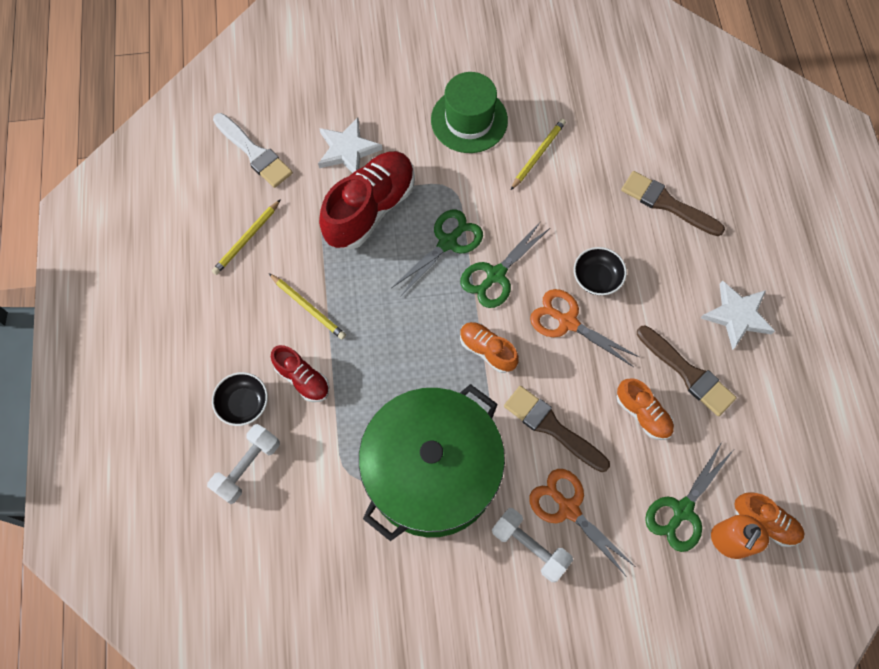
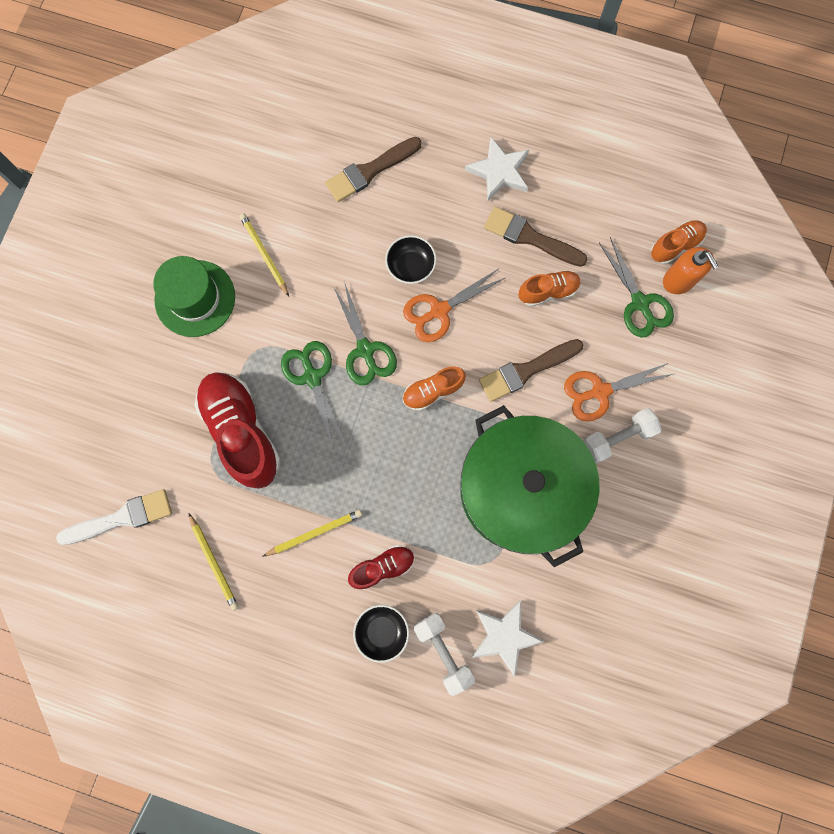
camera: 65 degrees left, 10 degrees up
(347, 150) = (167, 426): white star -> white star (504, 636)
(688, 373) = (530, 237): brown brush -> brown brush turned 135 degrees counterclockwise

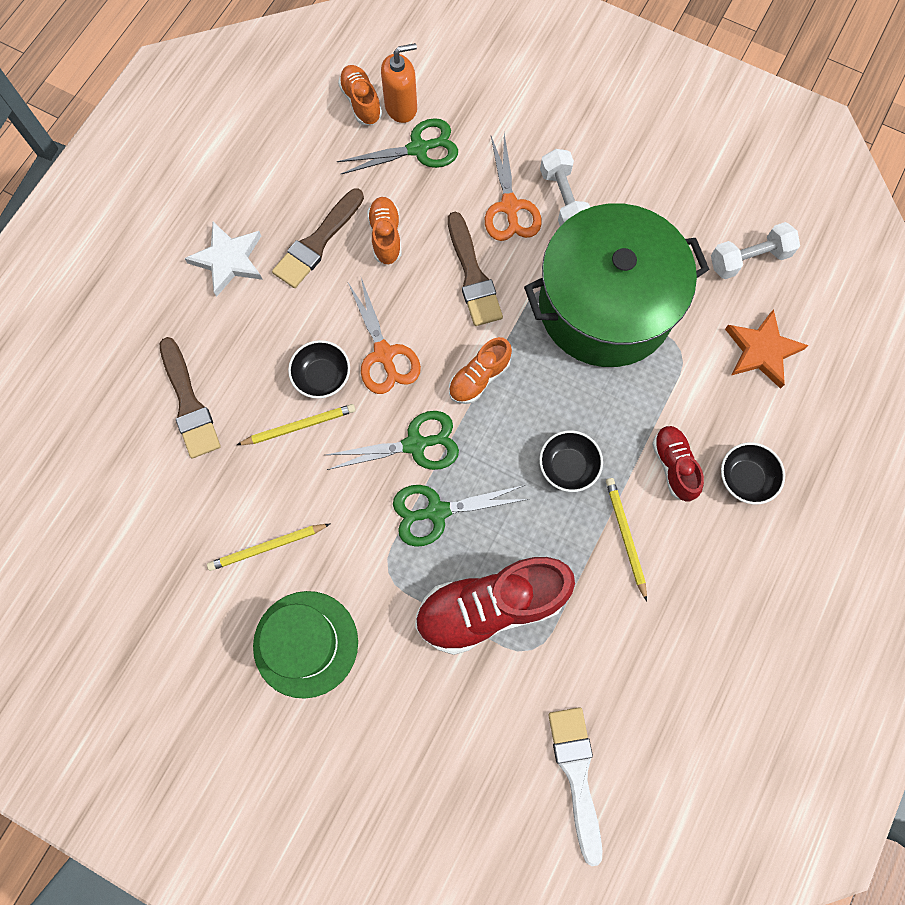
camera: 80 degrees left, 5 degrees down
(214, 562) = (646, 662): yellow pencil -> yellow pencil (299, 426)
(367, 477) = (568, 466): none -> black bowl
(432, 391) = (479, 378): orange shoe -> orange shoe turned 60 degrees clockwise
(443, 651) = (772, 416): white dumbbell -> white dumbbell (749, 259)
(504, 636) = (762, 351): white star -> orange star

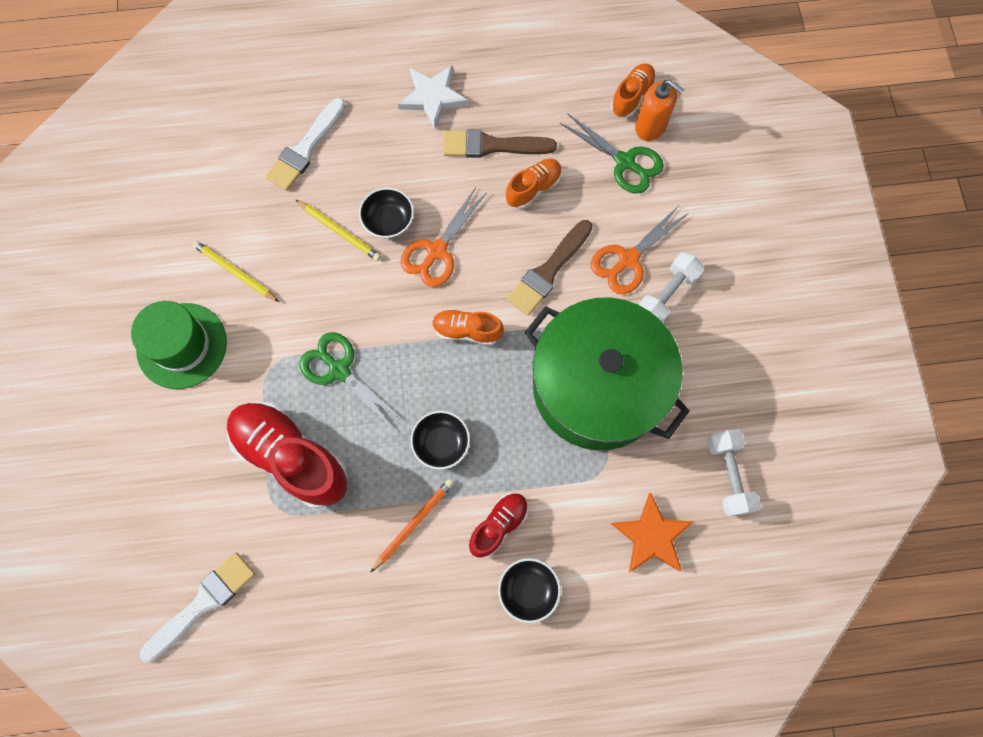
camera: 55 degrees right, 0 degrees up
(189, 403) = (305, 148): brown brush -> white brush
(415, 445) = (381, 320): green scissors -> none
(625, 536) = (413, 524): yellow pencil -> orange pencil
(749, 259) = (728, 475): white dumbbell -> white dumbbell turned 45 degrees clockwise

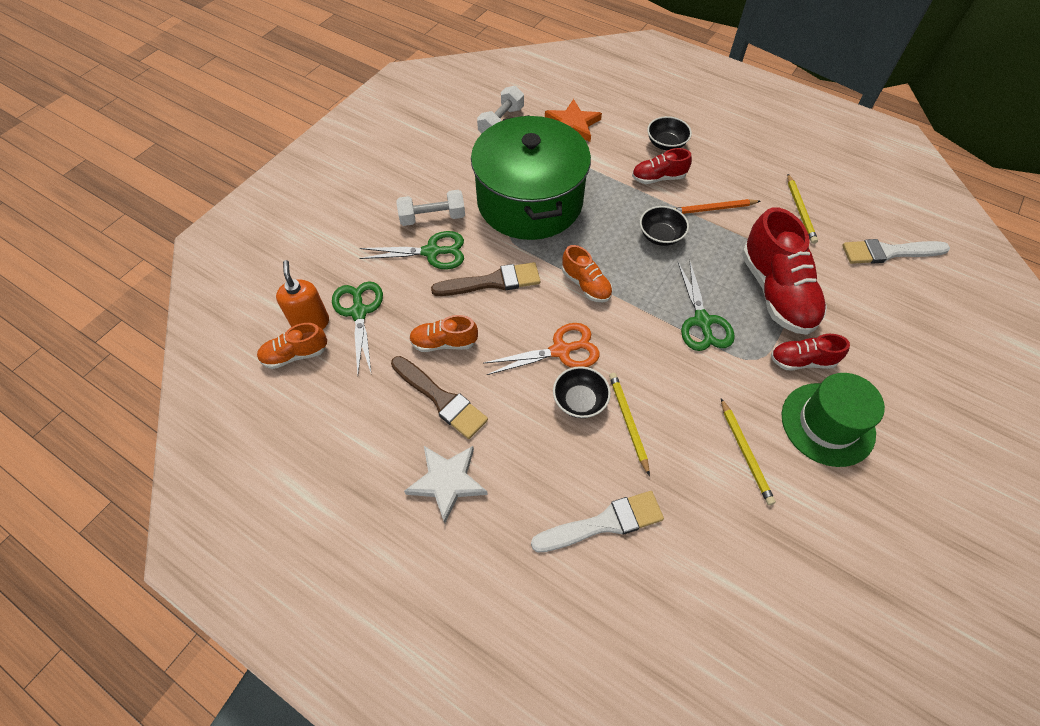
camera: 140 degrees left, 15 degrees down
(231, 394) = (802, 361): none -> red shoe
(323, 596) = (800, 210): none -> yellow pencil
(628, 259) = (431, 252): orange scissors -> green scissors

